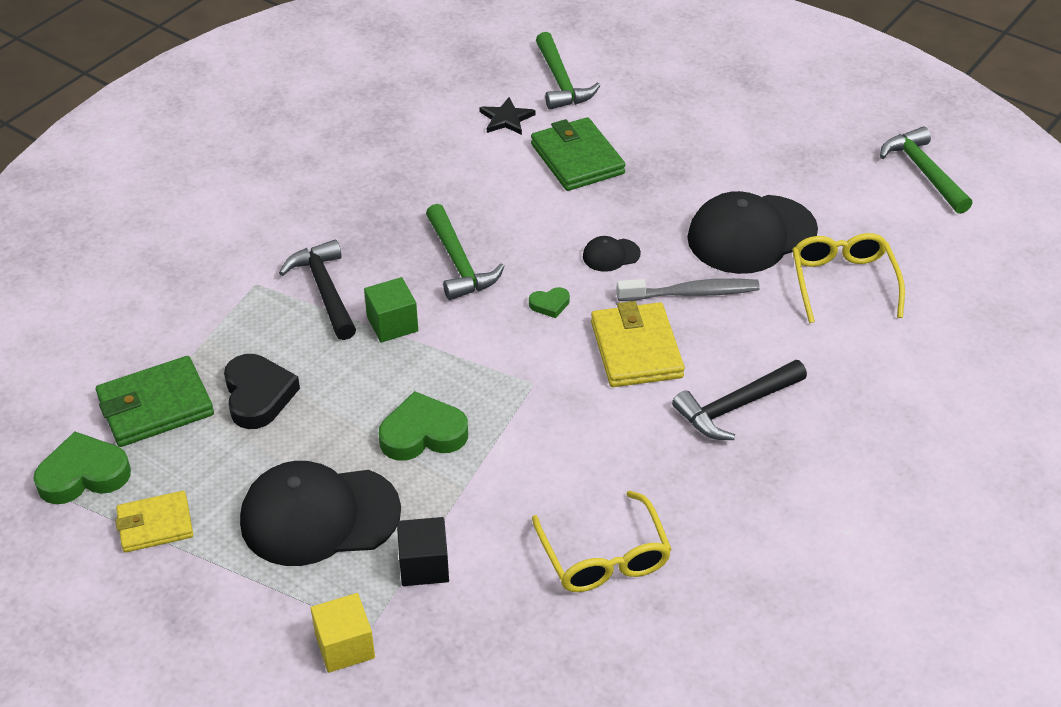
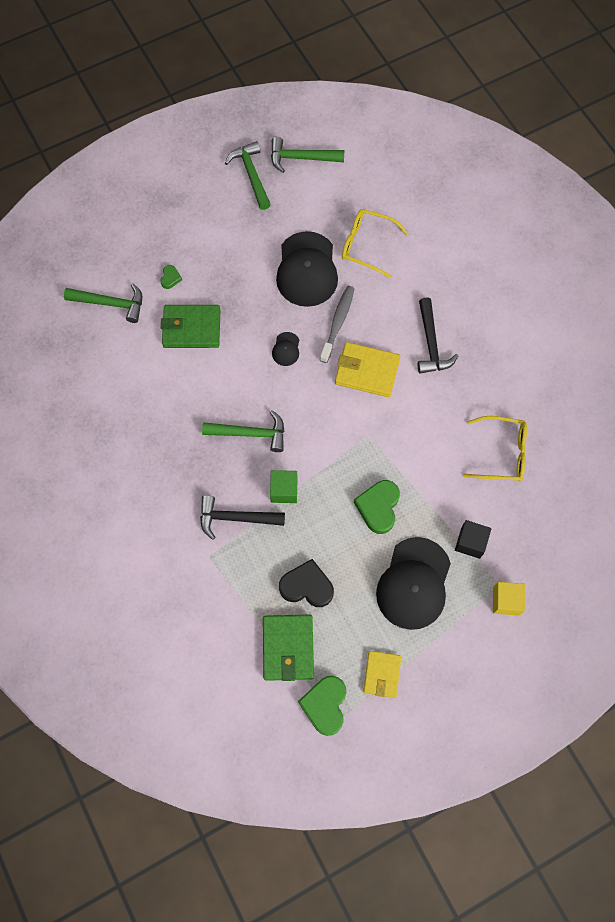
camera: 65 degrees left, 25 degrees up
(506, 119) = (130, 351): black star -> none
(550, 304) = (310, 399): green heart -> green heart (170, 278)
(852, 135) = (251, 175): none -> green hammer

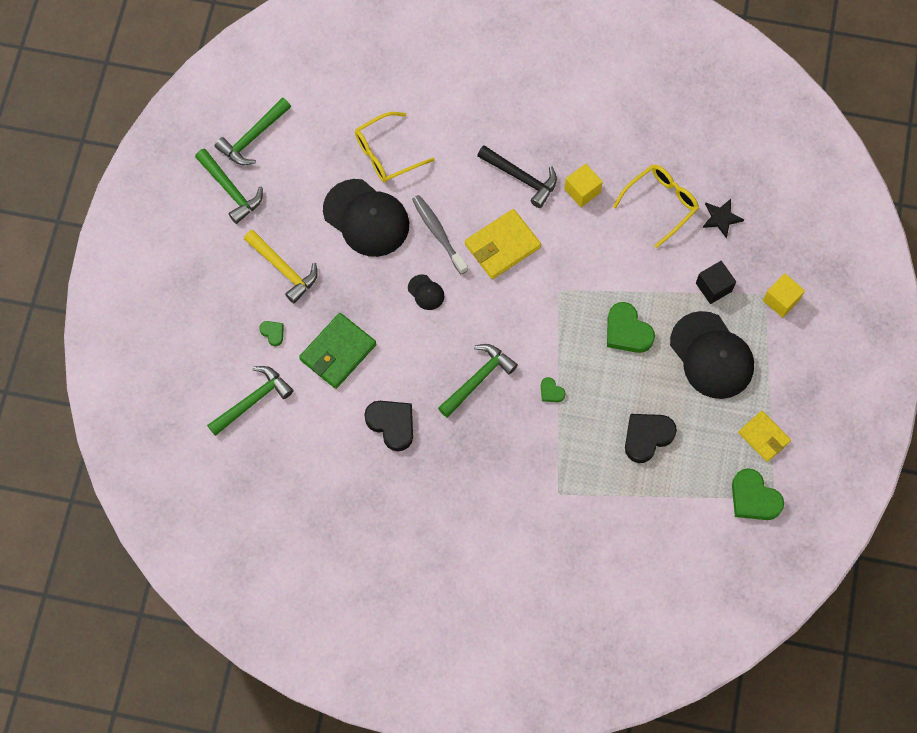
camera: 50 degrees left, 0 degrees up
(167, 403) = (392, 424): none -> black heart
(223, 249) = (284, 269): none -> yellow hammer
(235, 518) = (543, 448): black hammer -> none
(251, 175) = (231, 190): green hammer -> green hammer turned 150 degrees counterclockwise
(284, 490) = (551, 392): green cube -> green heart
(288, 648) = (685, 490): green wallet -> none
(460, 391) = (582, 191): none -> yellow cube
(531, 505) = (721, 218): none -> black star

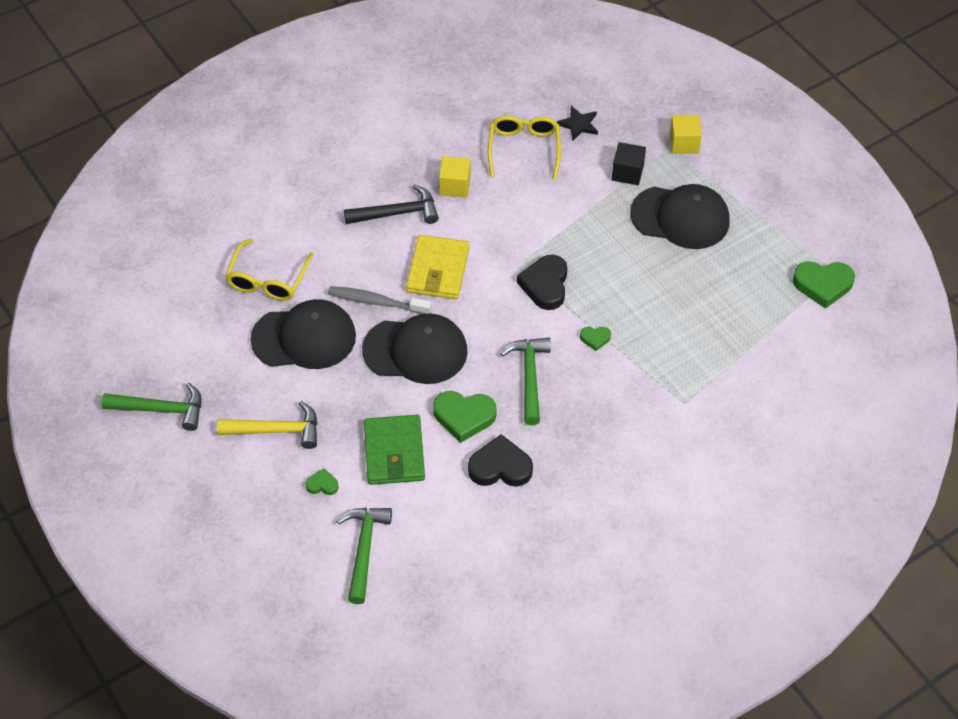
camera: 45 degrees left, 15 degrees down
(253, 137) = (136, 356): green hammer -> none
(426, 292) = (415, 351): black cap -> black cap, size x2.32
(627, 331) = (601, 251): green heart -> green heart (464, 417)
(647, 437) = (701, 309): black heart -> black heart (545, 285)
(764, 437) = (780, 240): yellow wallet -> none

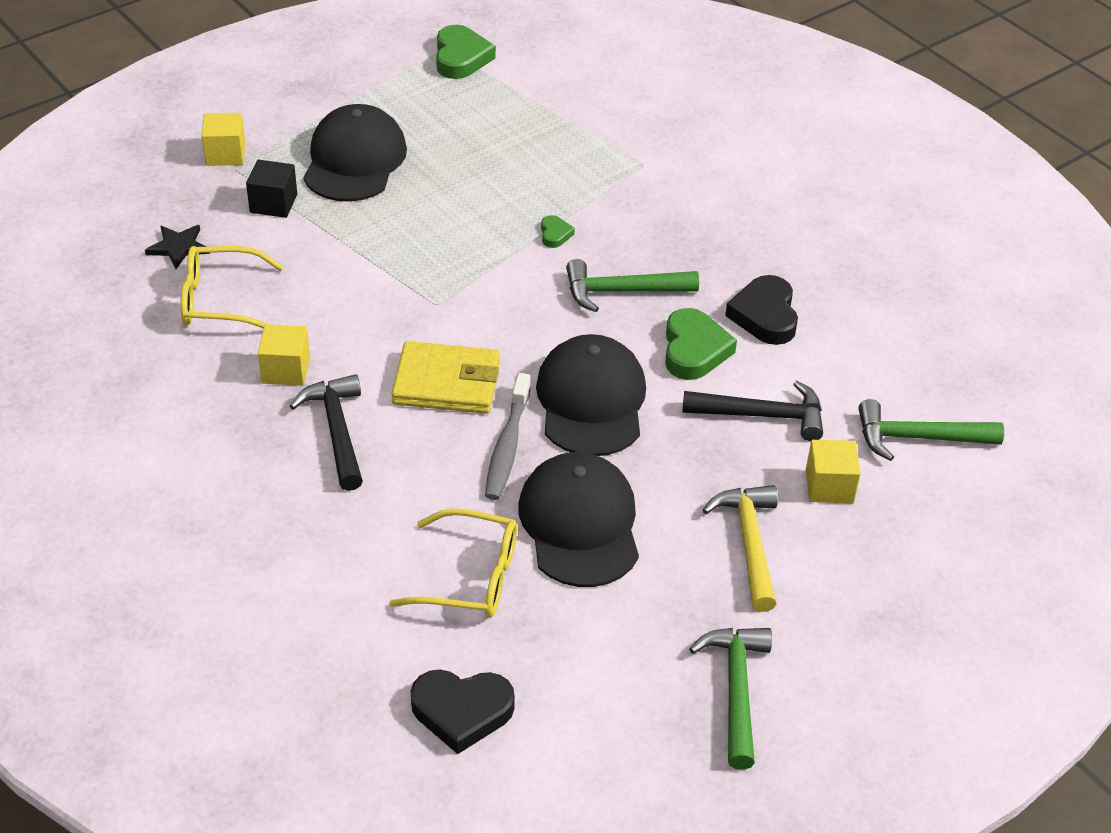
camera: 95 degrees left, 10 degrees down
(322, 485) = (829, 486): green heart -> yellow cube
(394, 452) = (763, 415): green wallet -> black hammer
(545, 285) = (469, 278): black heart -> black heart (462, 712)

